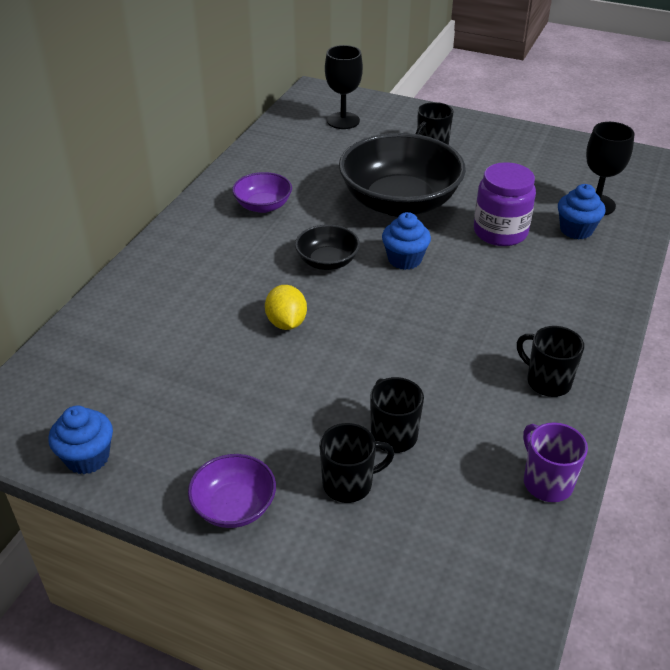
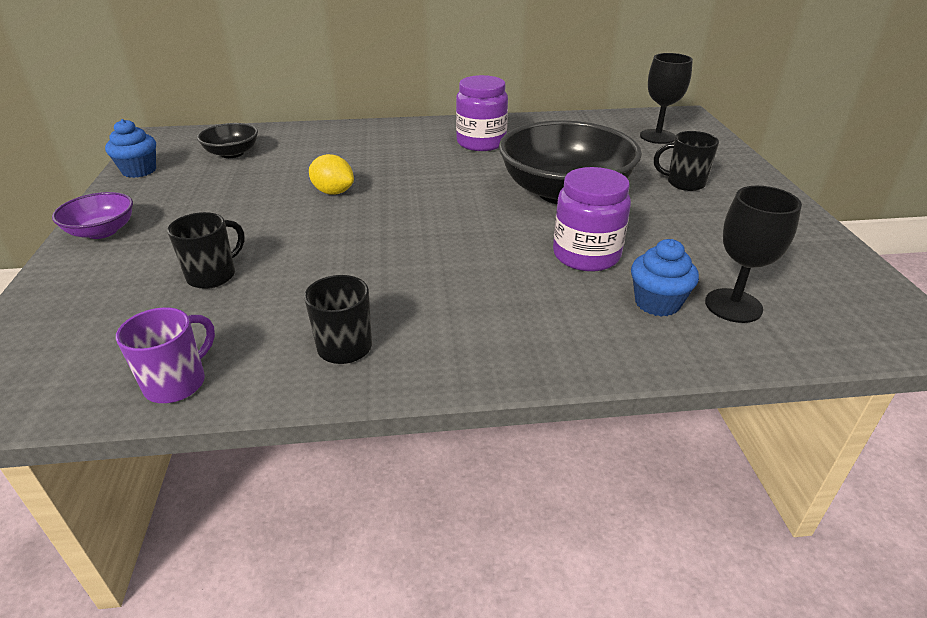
camera: 60 degrees right, 5 degrees down
(263, 206) = (481, 143): purple bowl -> purple jar
(286, 323) = (333, 192): yellow lemon -> yellow lemon turned 75 degrees clockwise
(327, 261) = (433, 186): black bowl -> black bowl (232, 153)
(349, 484) = (141, 271): black mug -> none
(404, 259) = (476, 217): blue cupcake -> none

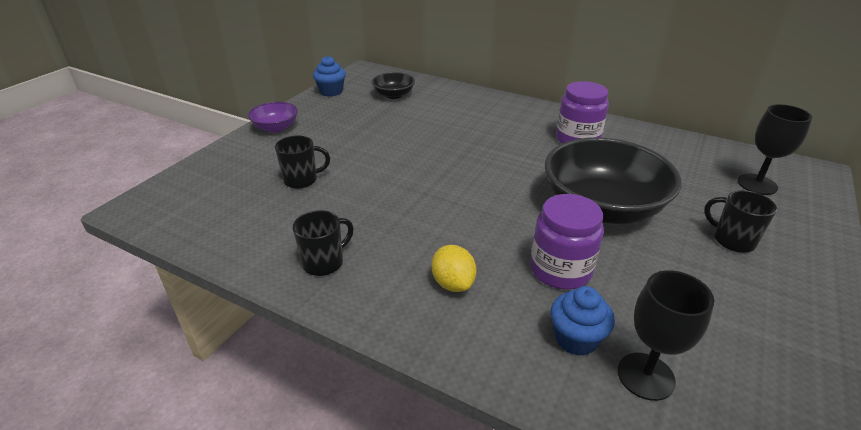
camera: 35 degrees right, 0 degrees up
(177, 383) = (221, 242): purple mug -> none
(333, 192) = (427, 145): yellow lemon -> yellow lemon (453, 283)

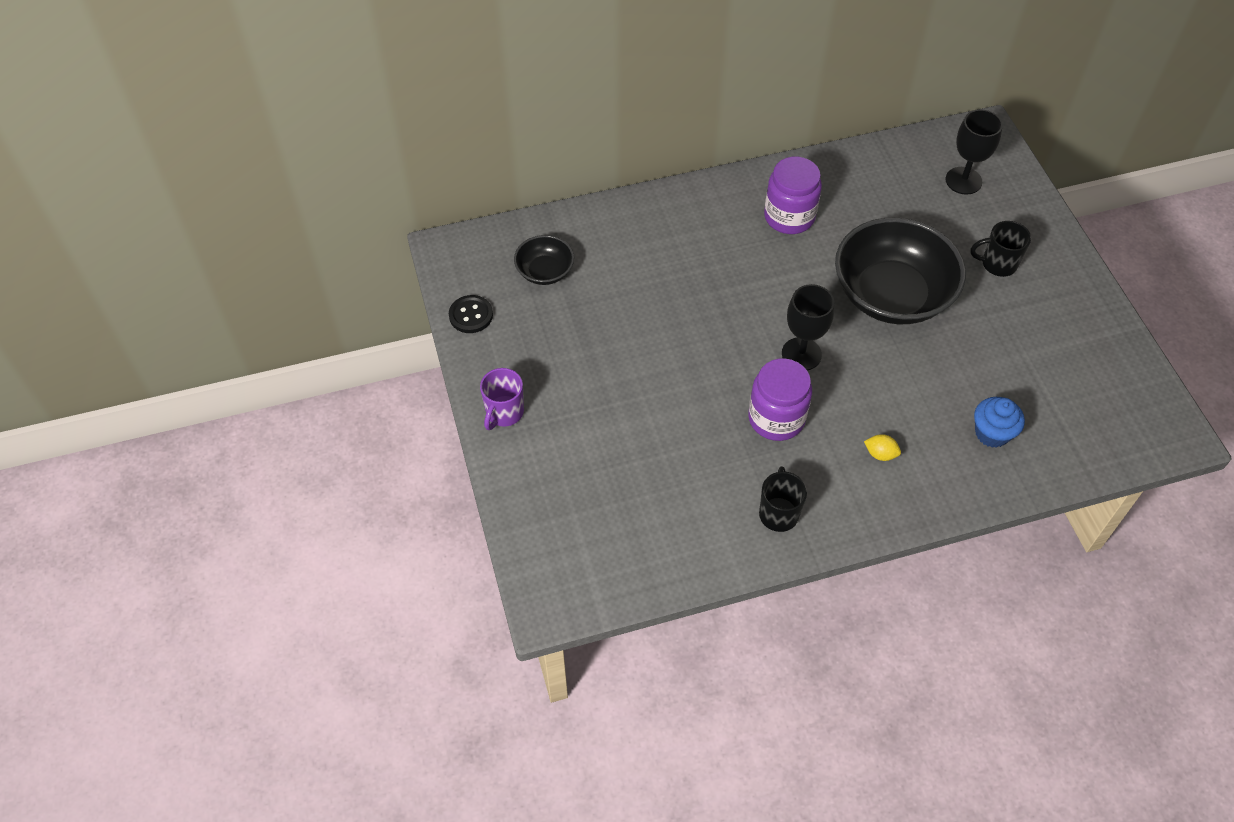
camera: 45 degrees left, 20 degrees up
(276, 127) = (504, 413): purple bowl -> purple mug
(302, 180) = (637, 454): black mug -> none
(331, 92) = (471, 315): blue cupcake -> black button
(453, 283) = (880, 454): yellow lemon -> yellow lemon, size x0.66
(560, 270) = (928, 383): purple jar -> purple jar (776, 418)
(645, 376) = (1047, 428): black goblet -> black goblet (801, 354)

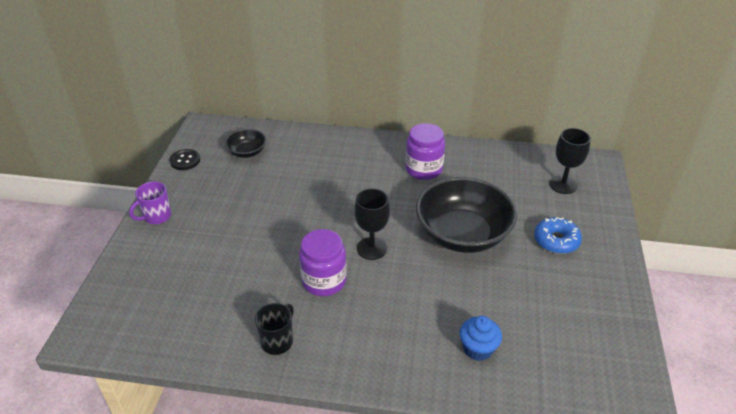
camera: 25 degrees right, 15 degrees down
(880, 454) = (381, 331): yellow lemon -> none
(997, 264) = (556, 241): black mug -> blue donut

